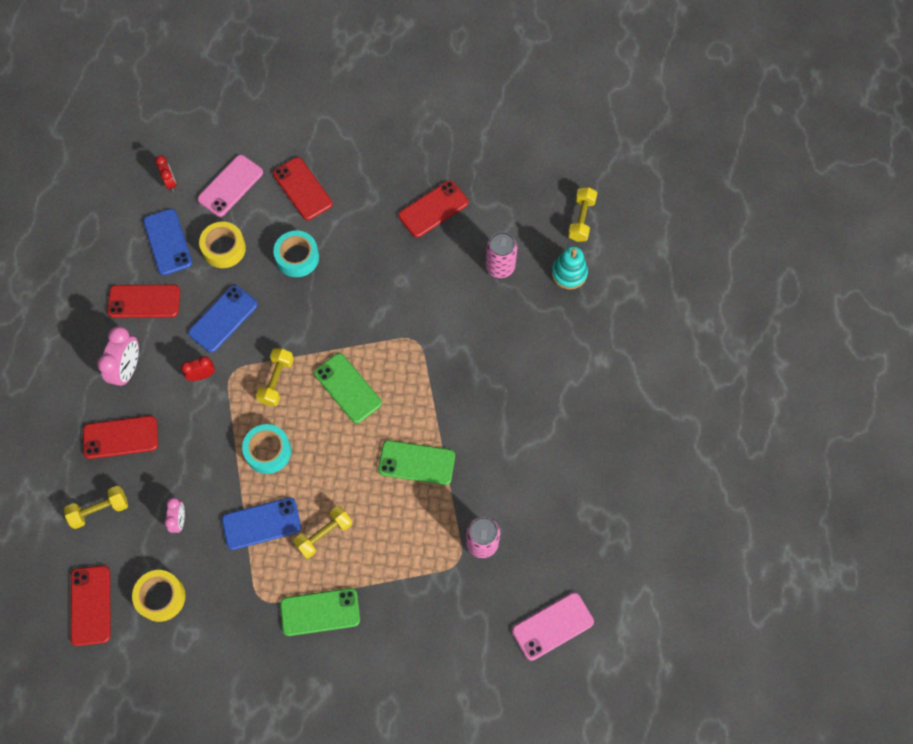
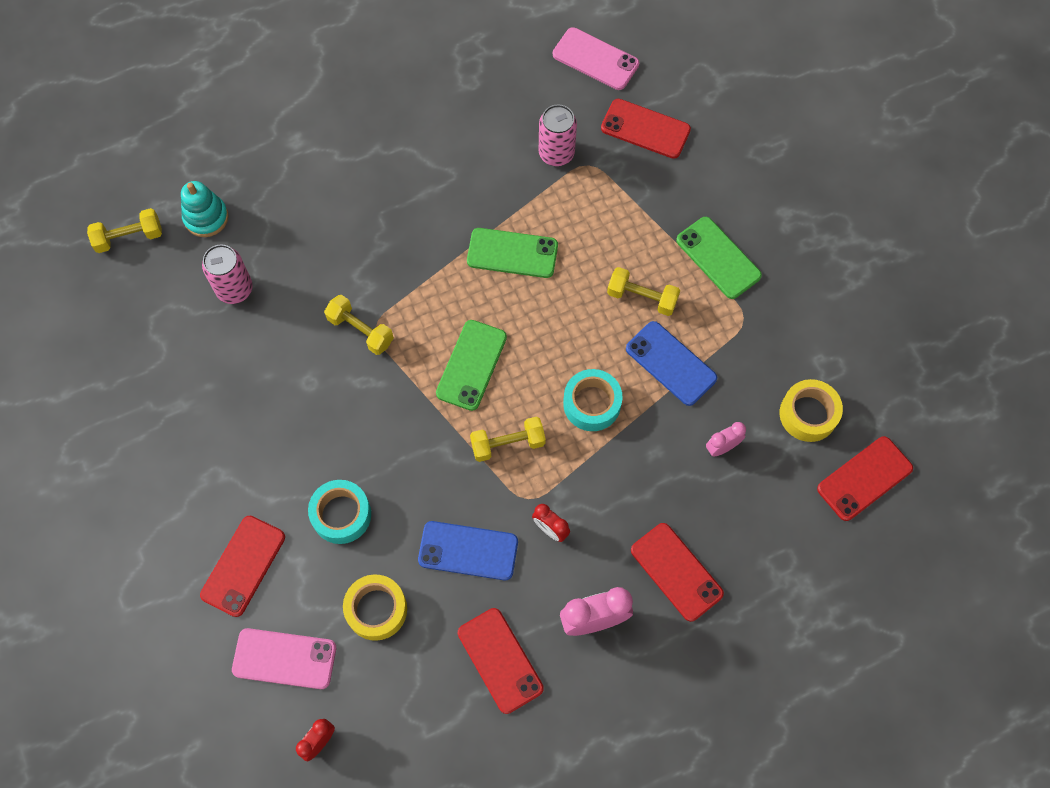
camera: 120 degrees left, 0 degrees up
(99, 510) = (767, 538): yellow dumbbell -> yellow dumbbell (360, 330)
(168, 242) = (405, 686): blue phone -> none
(416, 462) = (512, 253): green phone -> green phone turned 60 degrees counterclockwise
(433, 209) = (195, 398): red phone -> red phone (645, 129)

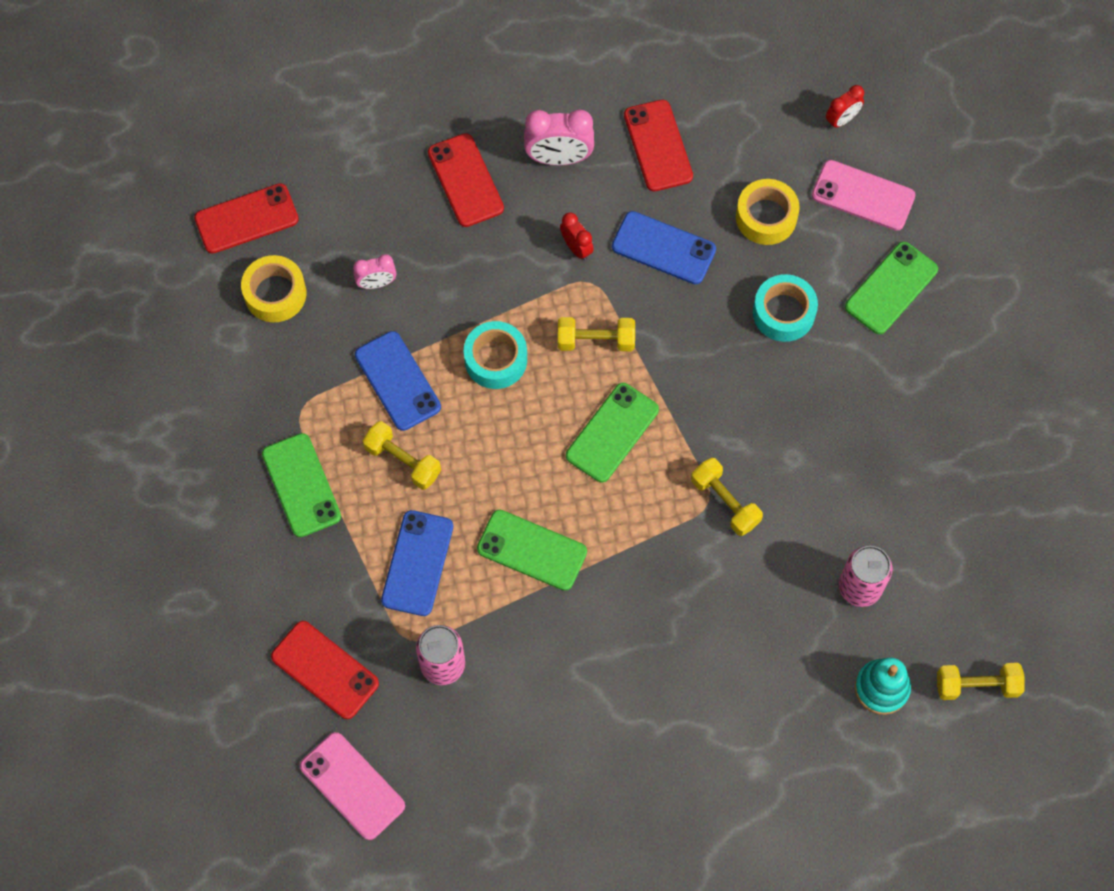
camera: 165 degrees left, 0 degrees up
(243, 566) = (891, 288): red phone -> green phone
(601, 221) = (417, 563): none -> blue phone

